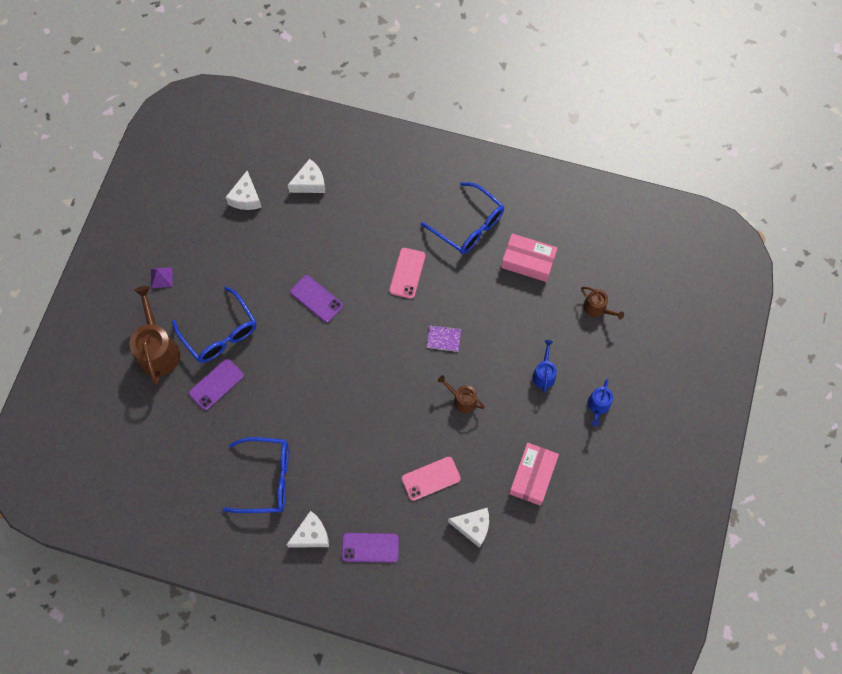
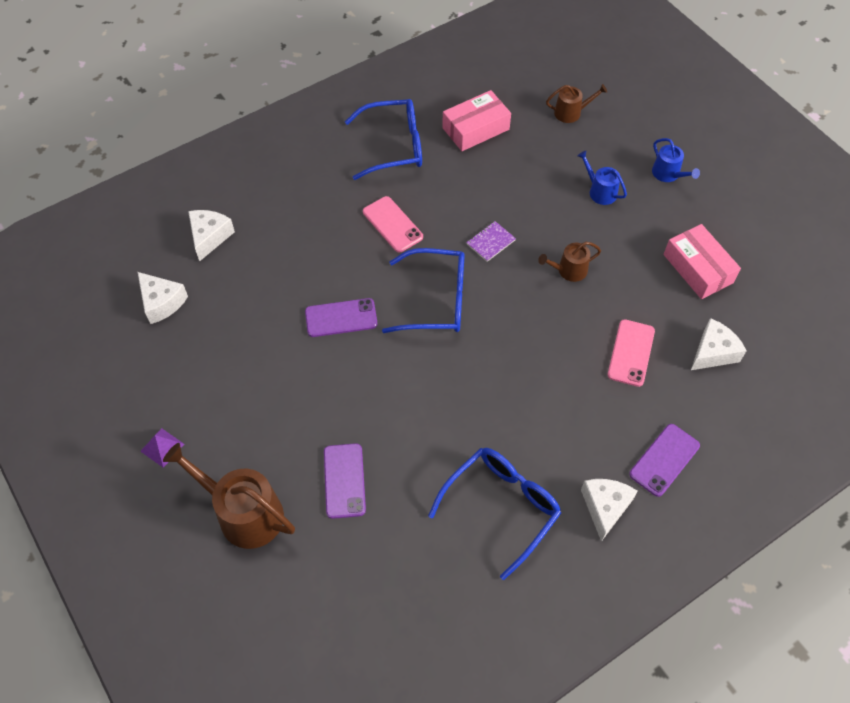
camera: 50 degrees left, 10 degrees down
(220, 333) = (289, 434): blue glasses -> blue glasses (436, 300)

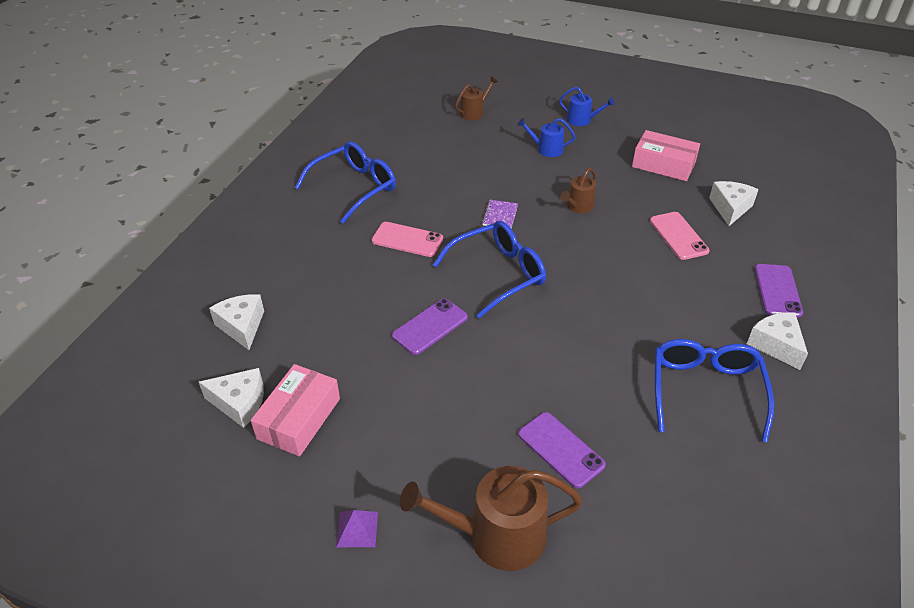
camera: 35 degrees left, 15 degrees down
(475, 129) = (411, 150): pink box -> pink box (299, 418)

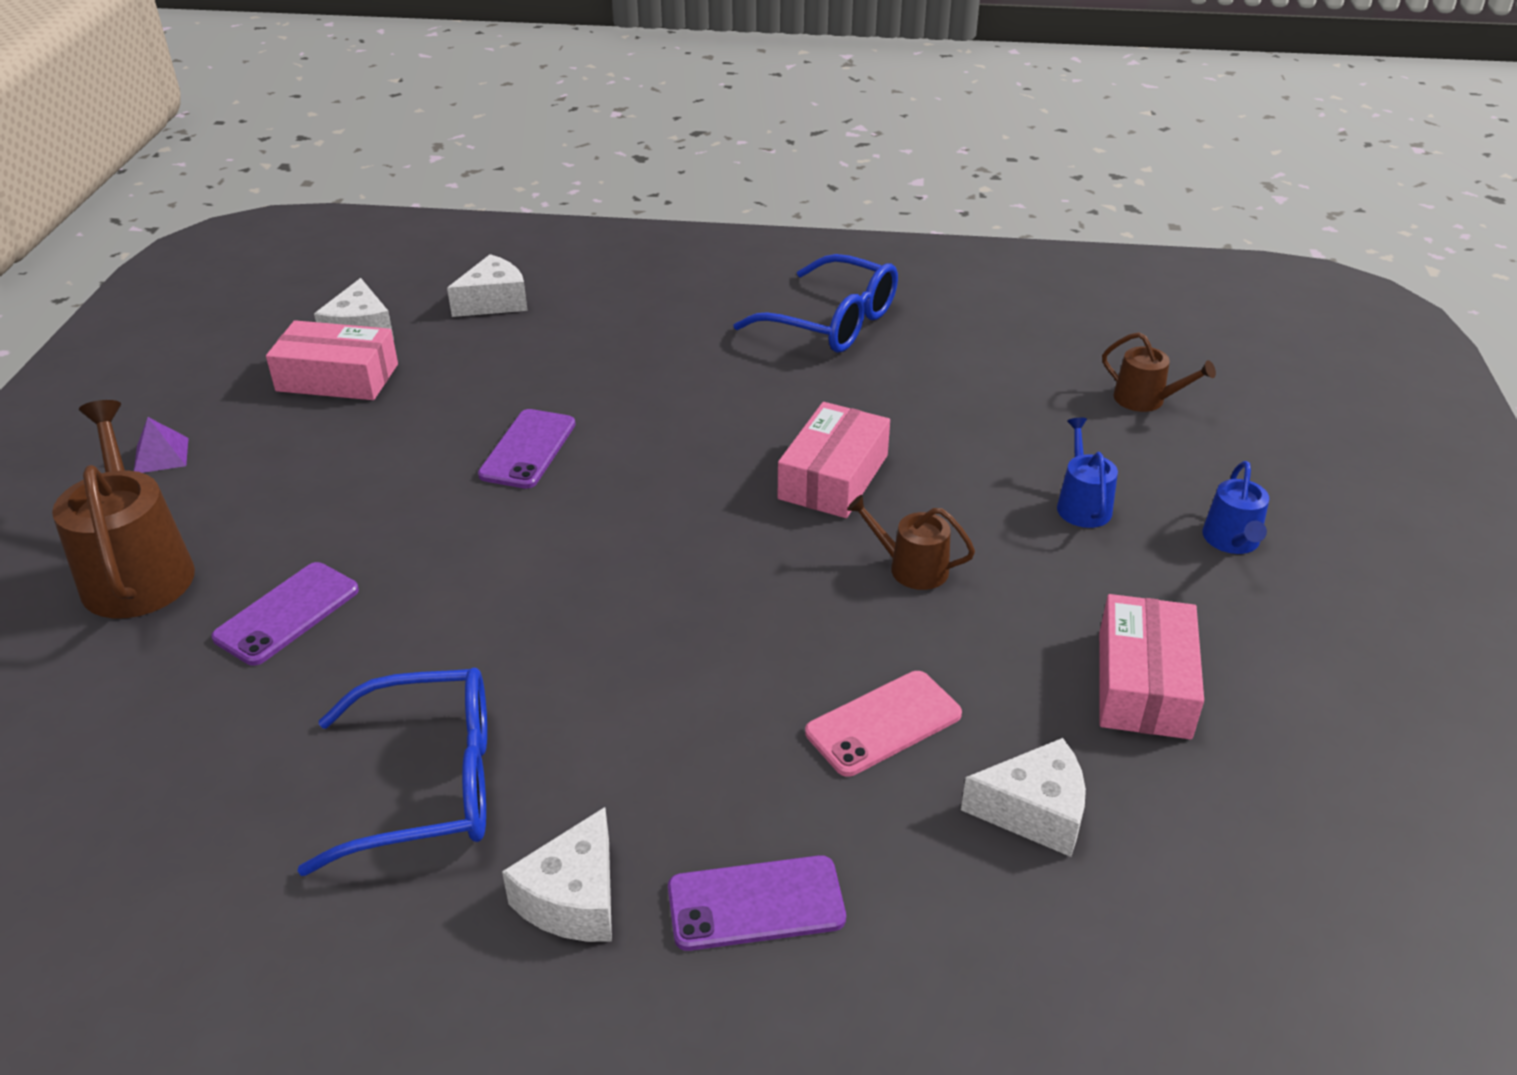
camera: 75 degrees right, 5 degrees down
(407, 240) = (723, 394): pink phone -> none
(430, 327) = (528, 449): purple phone -> purple phone turned 75 degrees clockwise
(498, 274) = (673, 497): blue glasses -> none
(500, 215) = (833, 477): purple notebook -> pink box
(776, 345) = (573, 898): white cheese -> white cheese turned 150 degrees clockwise

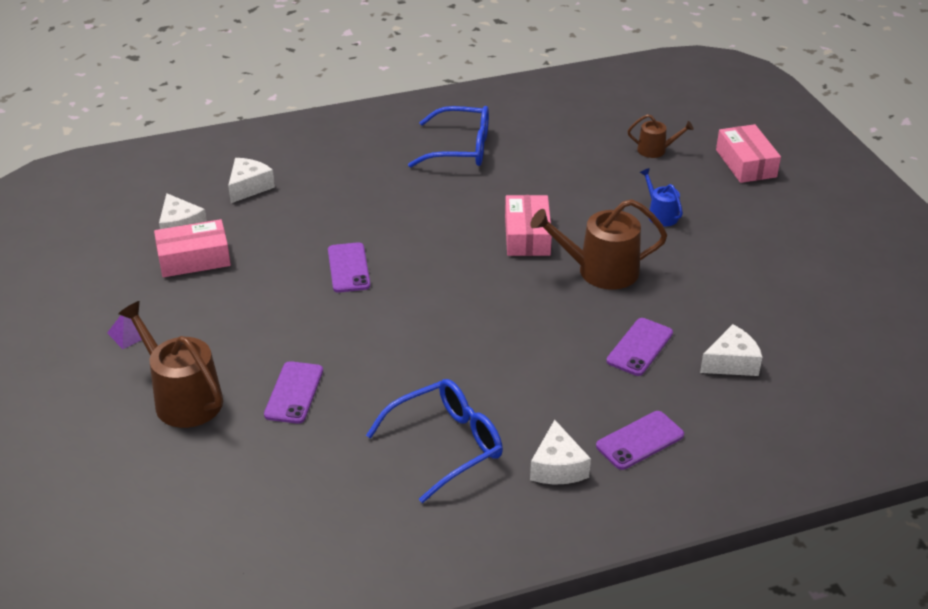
camera: 25 degrees left, 0 degrees up
(883, 723) = (639, 347): pink phone -> purple phone
(911, 568) = (600, 271): brown watering can -> brown watering can, size x1.87
(1144, 684) = (742, 292): pink box -> pink box (746, 163)
(1232, 541) = (740, 213): blue watering can -> none

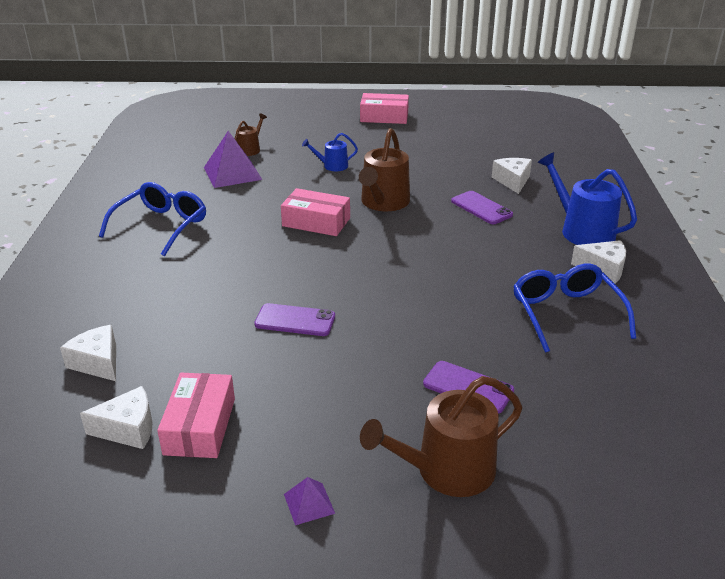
camera: 70 degrees left, 5 degrees down
(592, 155) = (232, 173): none -> purple pyramid
(640, 440) = (582, 231): purple phone -> blue watering can
(746, 163) = (297, 125): pink box -> pink box (384, 117)

